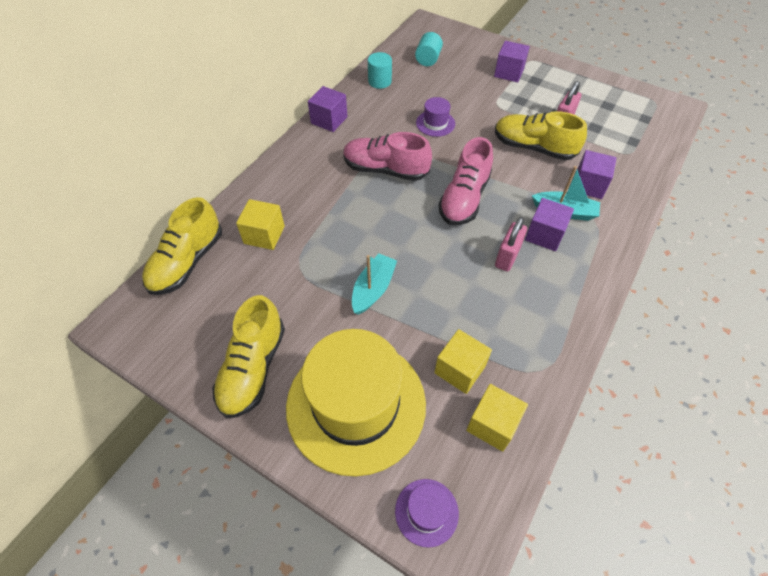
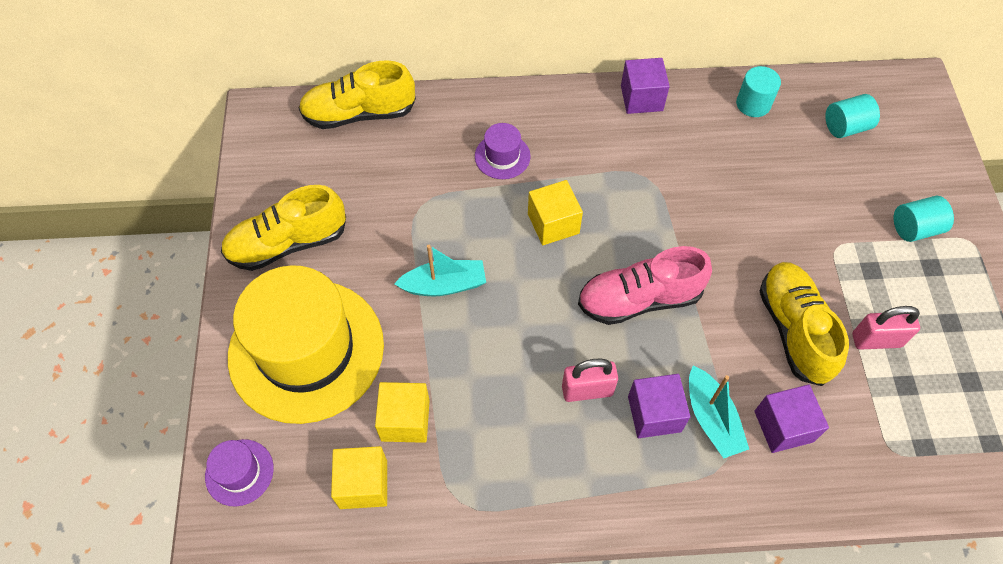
camera: 55 degrees right, 5 degrees up
(264, 235) = (437, 150): yellow cube -> yellow cube (553, 223)
(385, 170) = (615, 197): pink shoe -> none
(435, 123) = (736, 201): purple hat -> purple hat (502, 156)
(509, 73) = (915, 228): purple cube -> turquoise cylinder

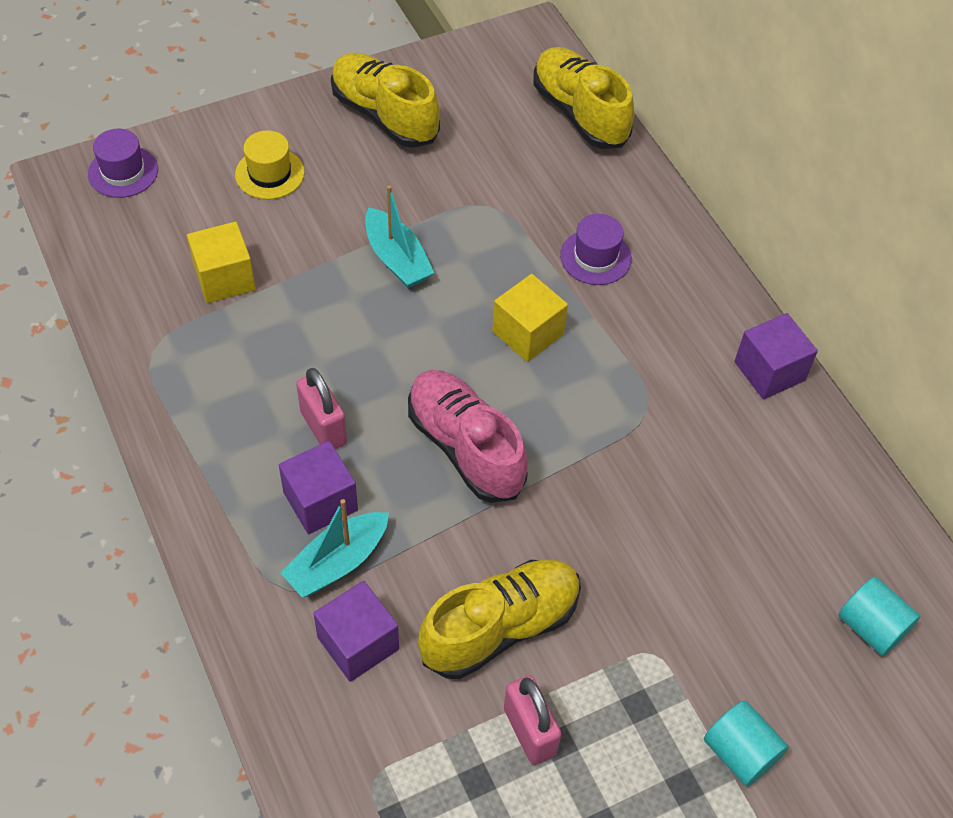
camera: 65 degrees right, 5 degrees down
(306, 350) = (269, 173): yellow hat -> yellow hat, size x0.41
(363, 484) = (144, 268): yellow cube -> none
(753, 104) = (840, 501): turquoise cylinder -> none

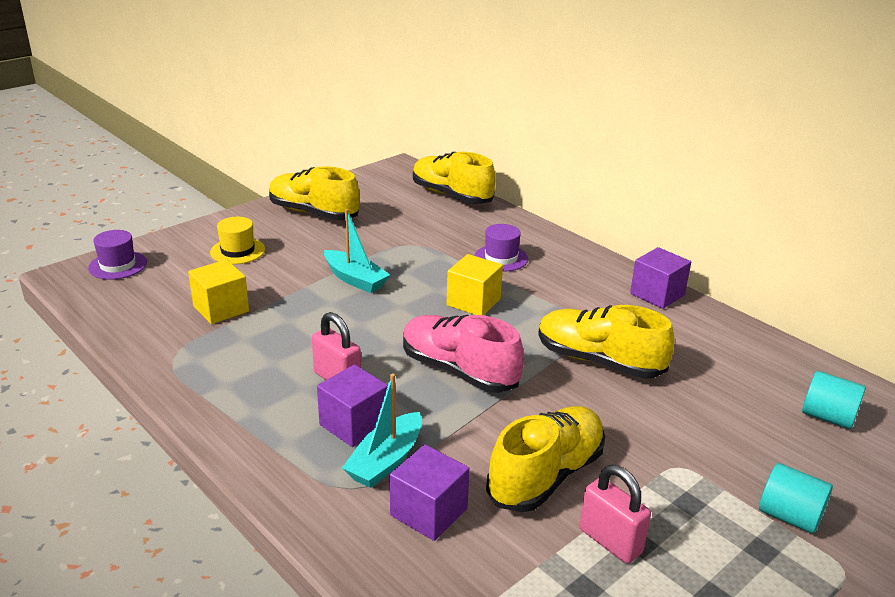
camera: 15 degrees left, 25 degrees down
(638, 471) = (599, 361): none -> yellow shoe

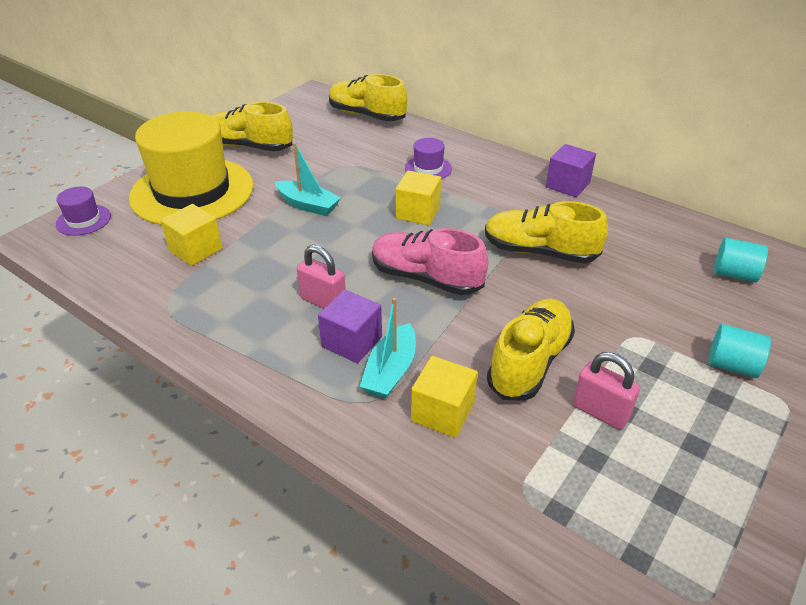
camera: 10 degrees left, 10 degrees up
(237, 251) = (192, 191): yellow hat -> yellow hat, size x2.45
(429, 512) = (442, 412): purple cube -> yellow cube

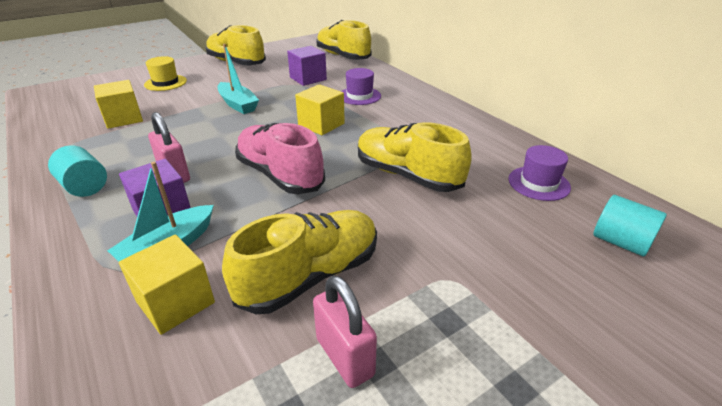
camera: 20 degrees right, 5 degrees down
(83, 220) = (75, 88): purple hat -> purple hat (538, 183)
(192, 191) = (165, 83): yellow hat -> yellow hat, size x0.41
(567, 185) = (479, 127): purple cube -> purple cube (308, 78)
(732, 365) = (558, 349): turquoise cylinder -> turquoise cylinder (85, 186)

